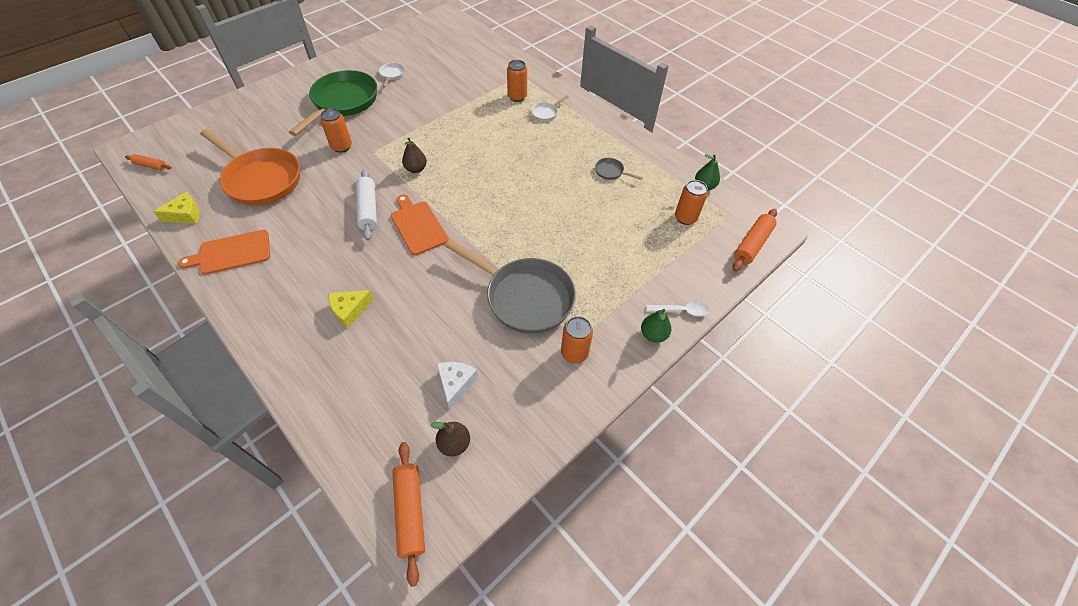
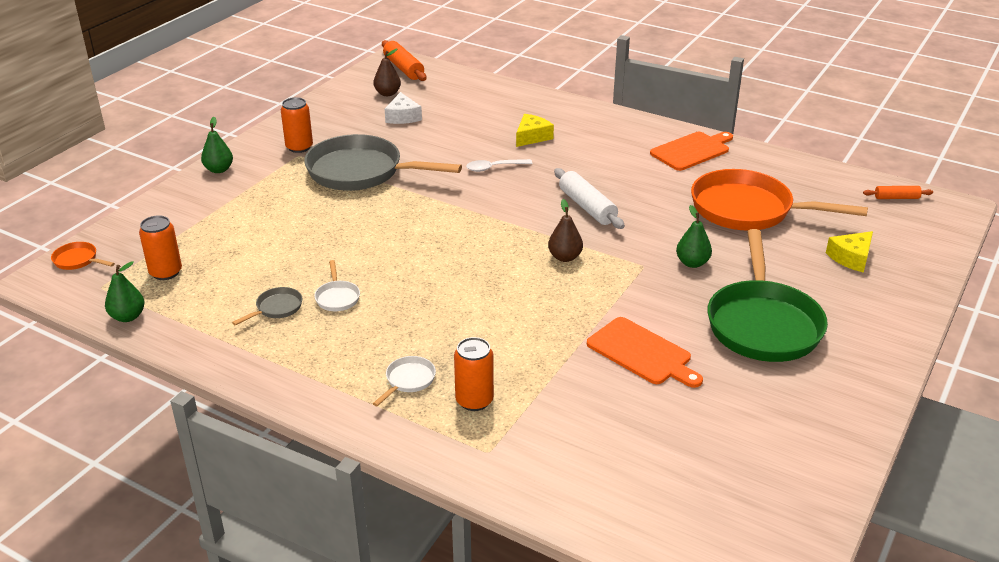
camera: 165 degrees right, 20 degrees down
(185, 214) = (783, 167): yellow cheese -> yellow cheese (851, 258)
(341, 147) = (692, 263): orange can -> green pear
(391, 75) = (736, 392): white pan -> white pan (337, 297)
(418, 226) = (515, 203): orange cutting board -> orange cutting board (642, 353)
(611, 172) = (276, 308): grey pan -> grey pan turned 60 degrees counterclockwise
(681, 310) = (186, 190): white spoon -> white spoon (494, 168)
(752, 244) = (78, 260): orange rolling pin -> orange pan

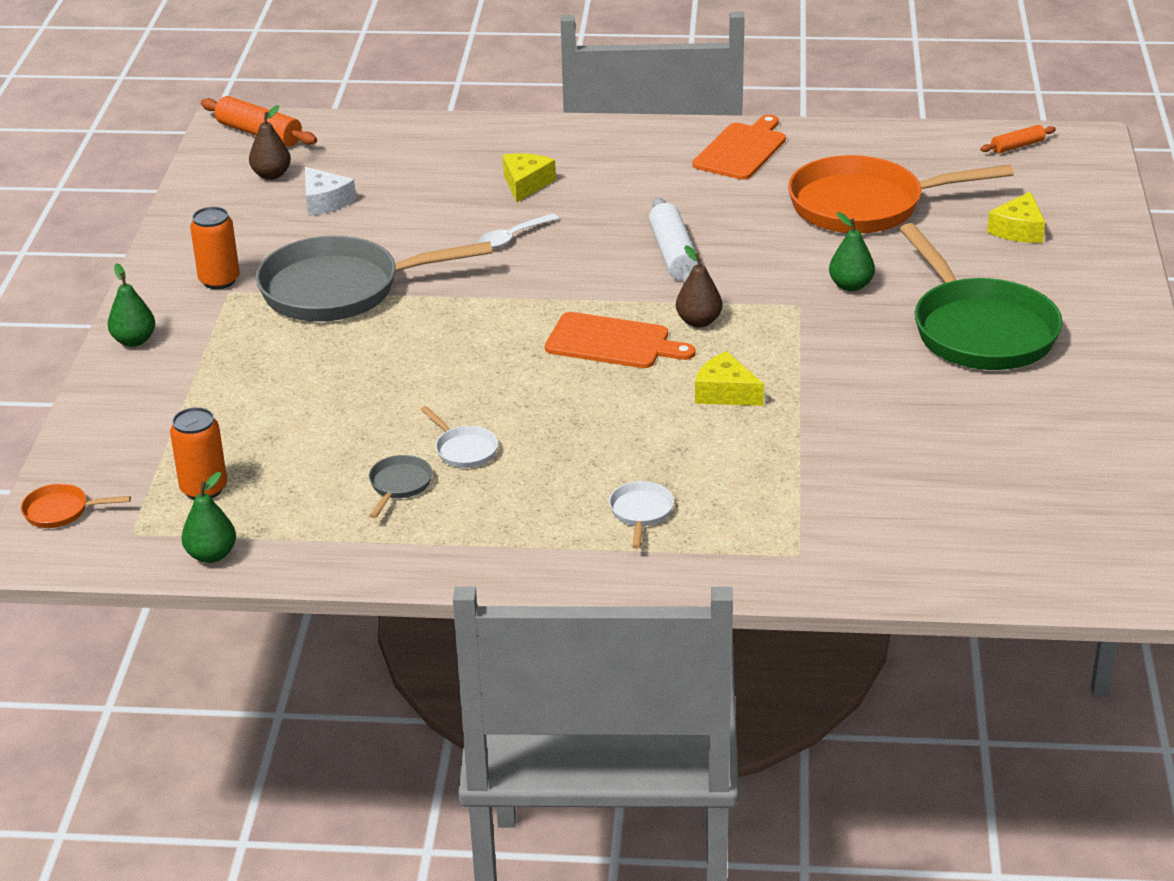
camera: 25 degrees left, 0 degrees up
(474, 400) = (736, 509): orange can -> none
(540, 312) = (725, 393): none -> yellow cheese
(587, 207) = (673, 254): white rolling pin -> white rolling pin turned 45 degrees clockwise
(642, 353) = (876, 401): orange cutting board -> orange cutting board (612, 342)

